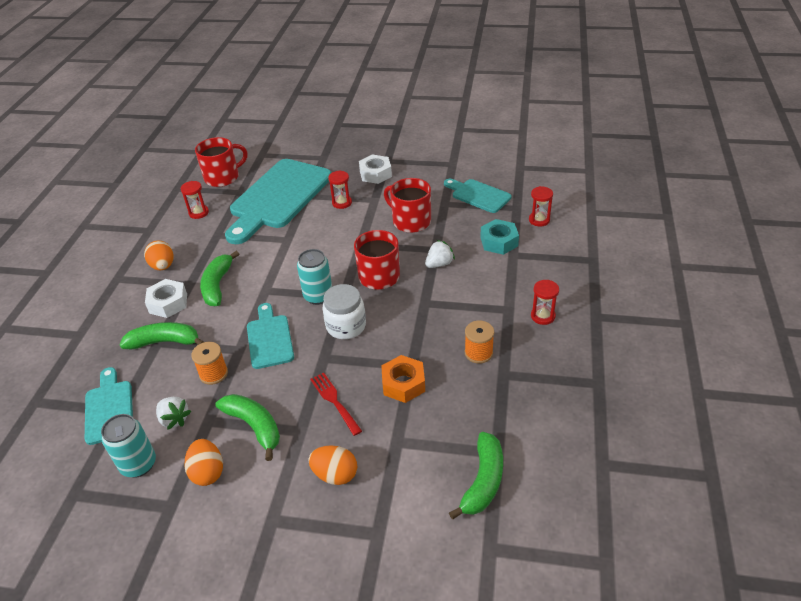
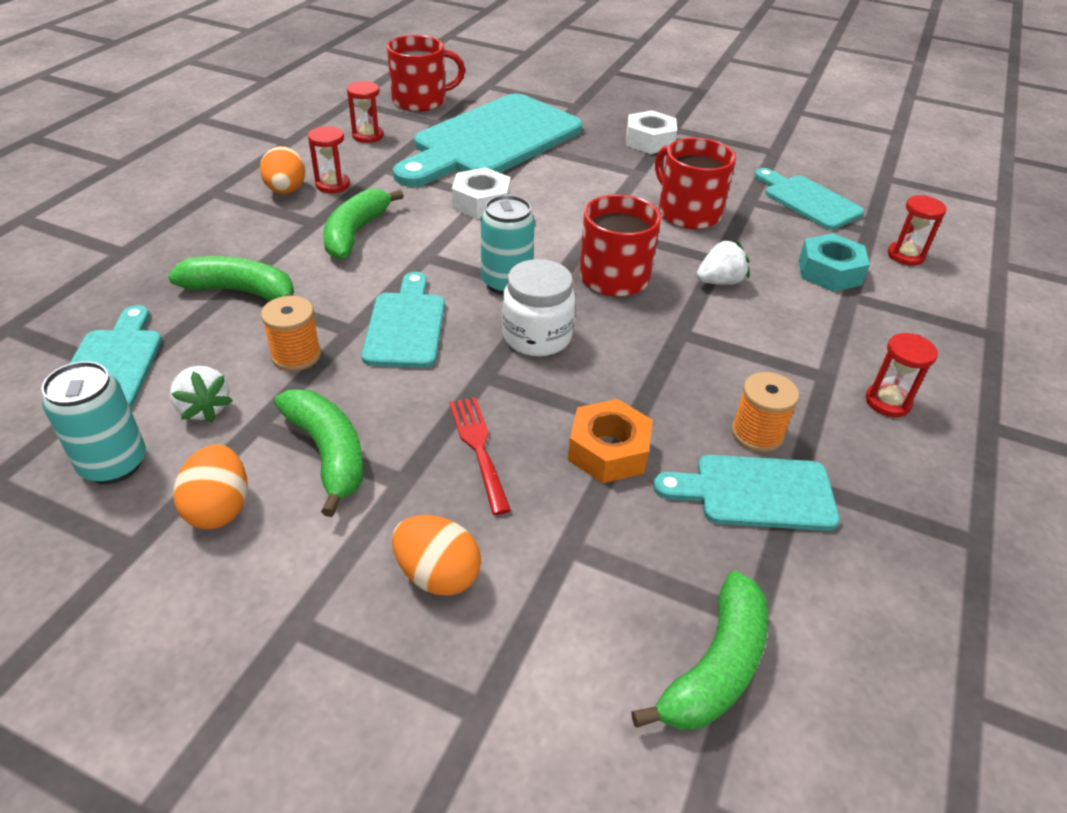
camera: 10 degrees right, 0 degrees up
(168, 303) = (271, 240): white nut -> white nut (481, 202)
(342, 203) = (586, 167): red hourglass -> red hourglass (333, 185)
(484, 386) = (755, 492): none -> turquoise cutting board

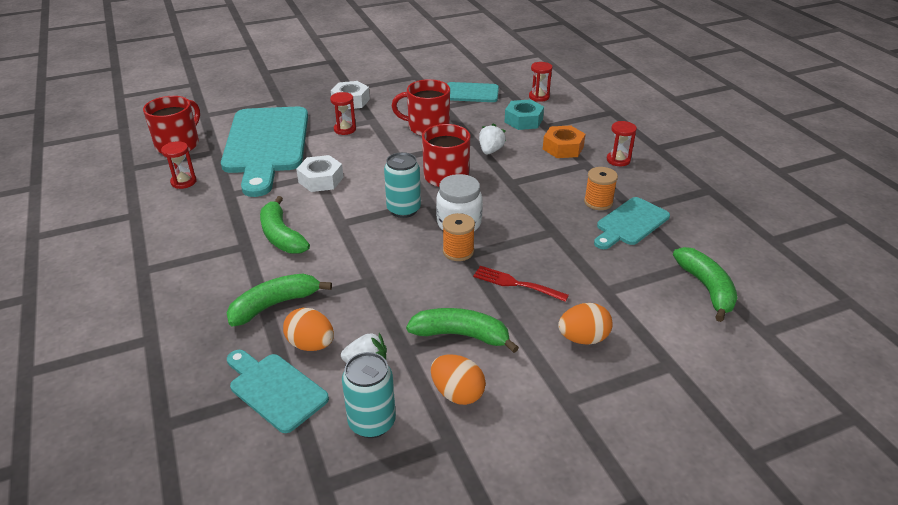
camera: 45 degrees left, 5 degrees down
(286, 191) = (192, 240): orange egg -> orange egg (311, 344)
(296, 355) = (365, 310): orange spool -> orange spool (458, 251)
(333, 185) = (216, 220): red hourglass -> red hourglass (345, 129)
(406, 325) = (392, 259): turquoise cutting board -> none
(608, 450) = (562, 247): orange nut -> orange nut (563, 148)

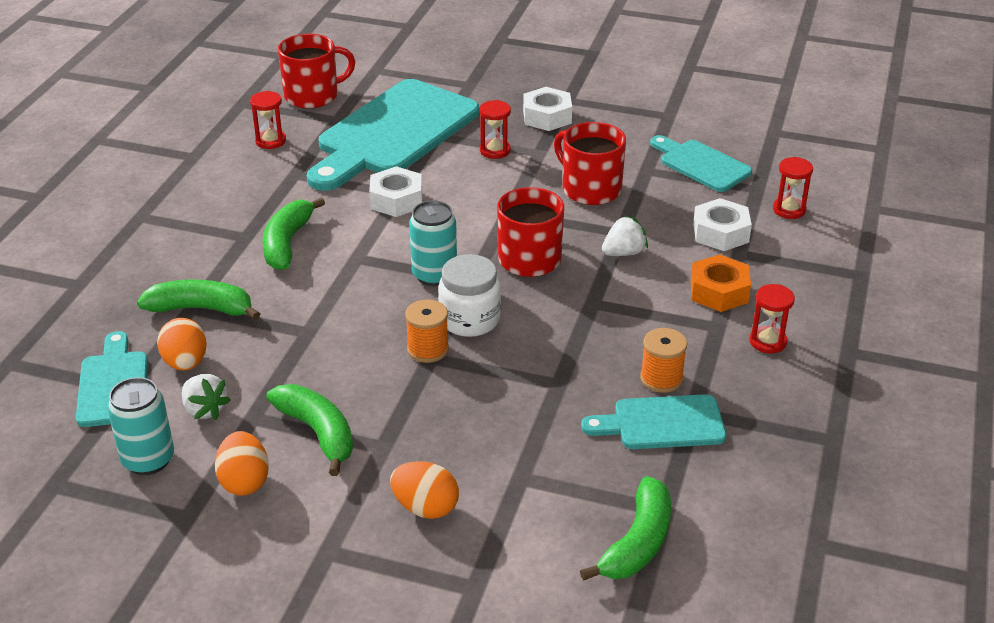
camera: 40 degrees right, 0 degrees up
(516, 284) = (438, 415): red fork -> none
(523, 120) = (721, 233): turquoise nut -> white nut

